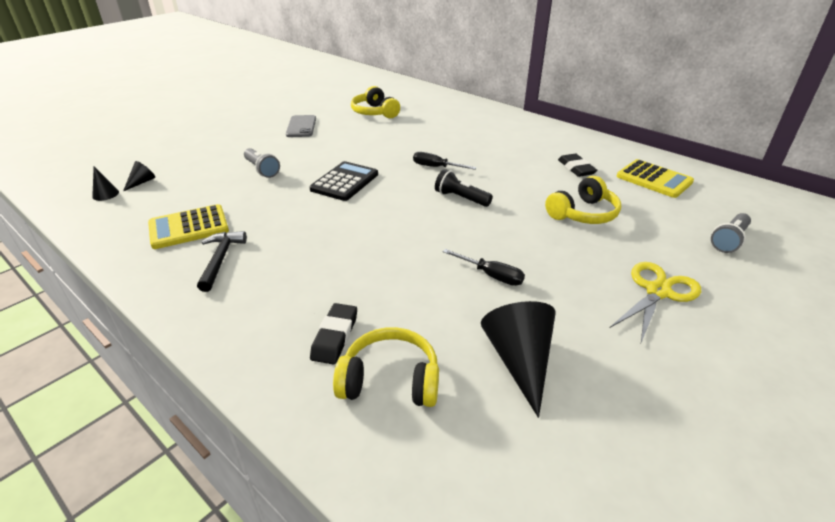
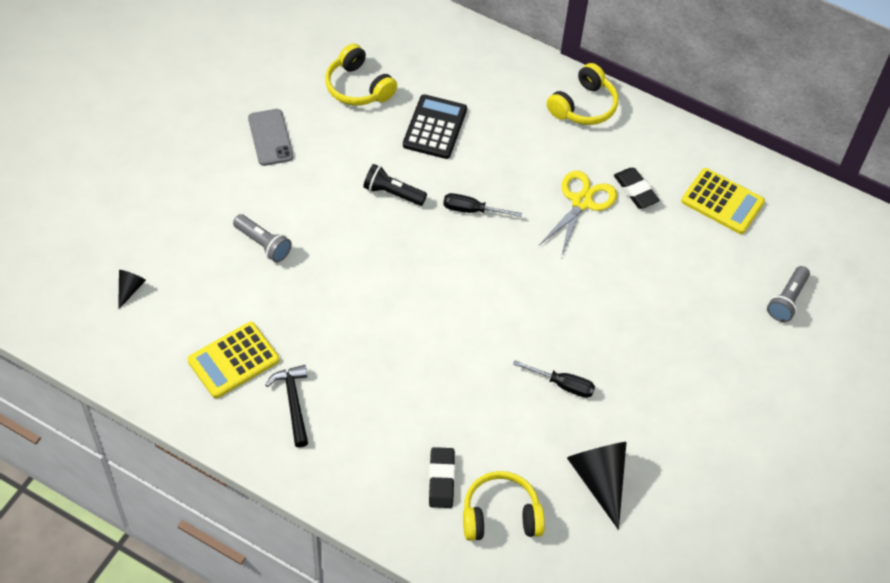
camera: 15 degrees left, 20 degrees up
(105, 194) = (101, 317): black cone -> none
(344, 182) = (372, 255): black calculator -> black calculator (434, 127)
(461, 198) = (512, 267): black flashlight -> black flashlight (392, 193)
(583, 214) = (645, 277): yellow headphones -> yellow headphones (583, 106)
(658, 292) = (714, 383): yellow scissors -> yellow scissors (582, 202)

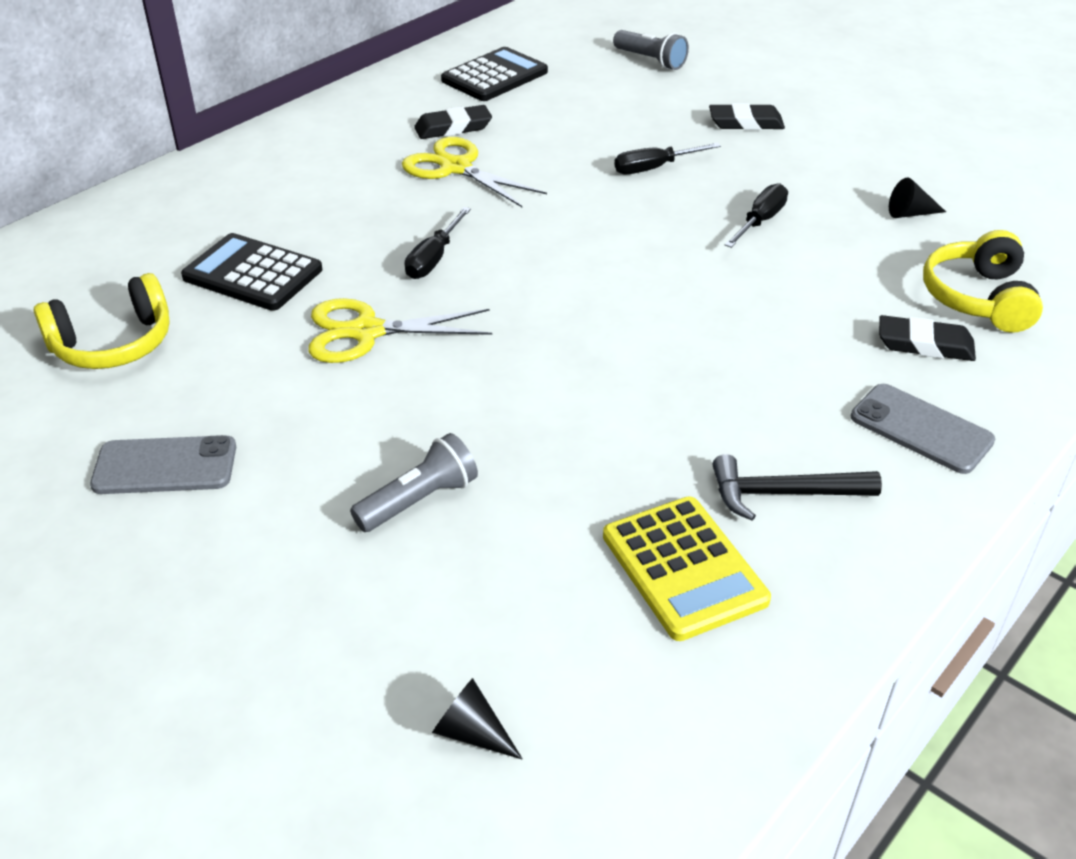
camera: 75 degrees left, 15 degrees down
(358, 472) = (921, 429): none -> grey phone
(392, 193) = (366, 332): black flashlight -> yellow scissors
(583, 106) = (288, 145): yellow headphones -> none
(599, 479) = (910, 213): black cone -> black cone, size x0.49
(616, 316) = (654, 168): none -> black screwdriver
(703, 371) = (745, 123): none -> black eraser
(722, 202) = (494, 76): yellow calculator -> black calculator

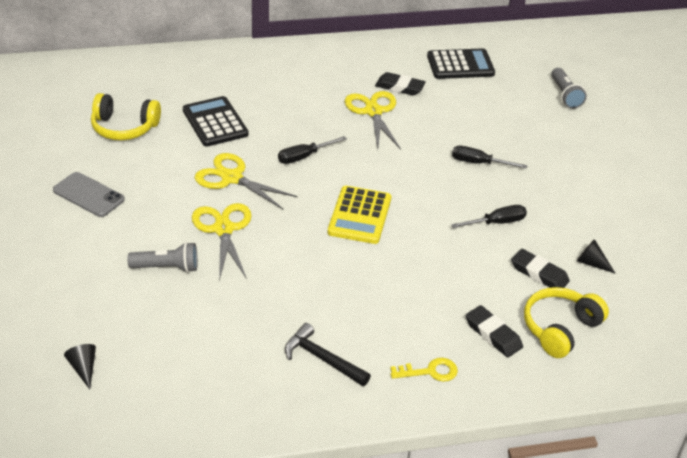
camera: 35 degrees right, 0 degrees up
(438, 403) = (223, 229): none -> yellow scissors
(684, 568) = (238, 361): yellow calculator -> yellow calculator (359, 215)
(745, 123) = (569, 161): black eraser -> black eraser (539, 273)
(921, 429) = (430, 371): grey phone -> yellow key

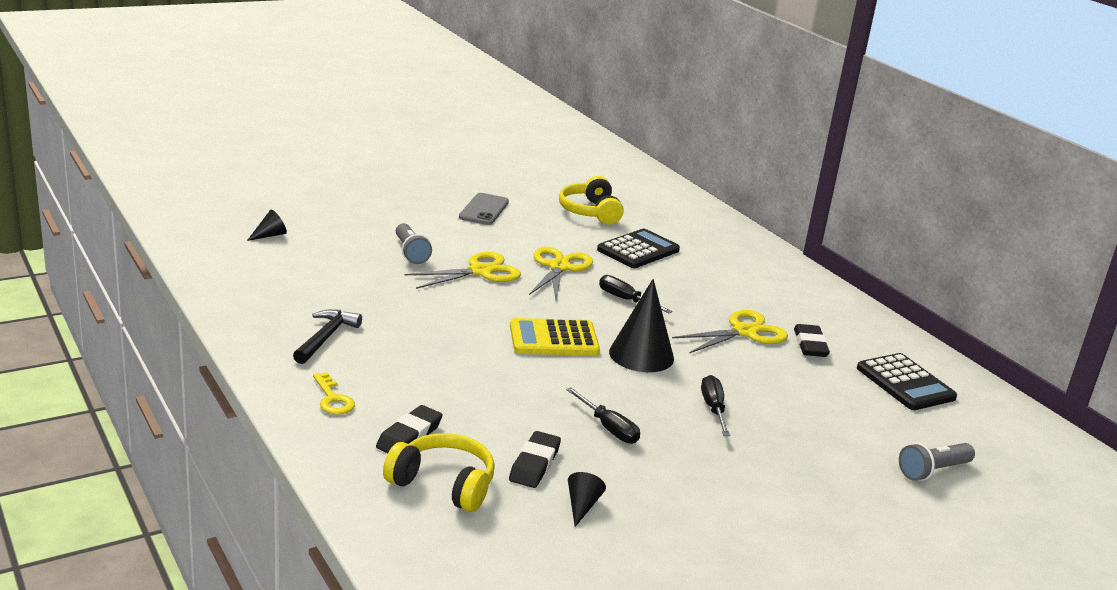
camera: 70 degrees right, 15 degrees down
(396, 175) = (641, 355): none -> black cone

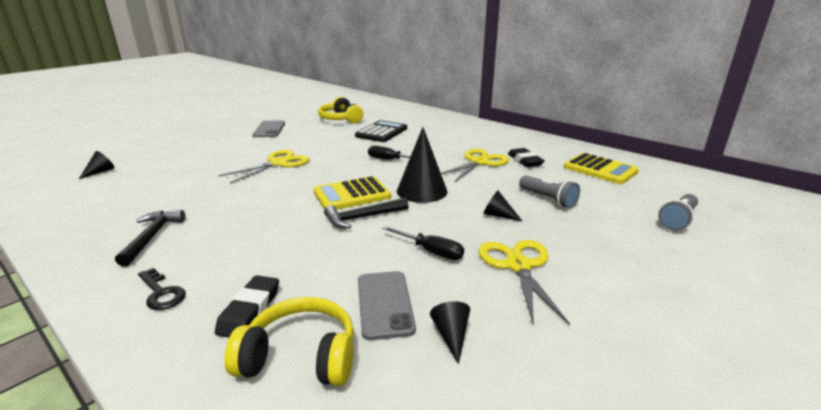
camera: 15 degrees left, 0 degrees up
(333, 399) = (161, 293): yellow key -> black key
(410, 253) = (221, 162): grey flashlight -> grey flashlight (548, 199)
(534, 464) = (384, 304): black eraser -> grey phone
(553, 371) = (362, 217): none -> black hammer
(559, 267) = (334, 150): yellow scissors -> yellow scissors (518, 266)
(713, 408) = (498, 215): black screwdriver -> black cone
(905, 383) = (600, 169): black calculator -> yellow calculator

